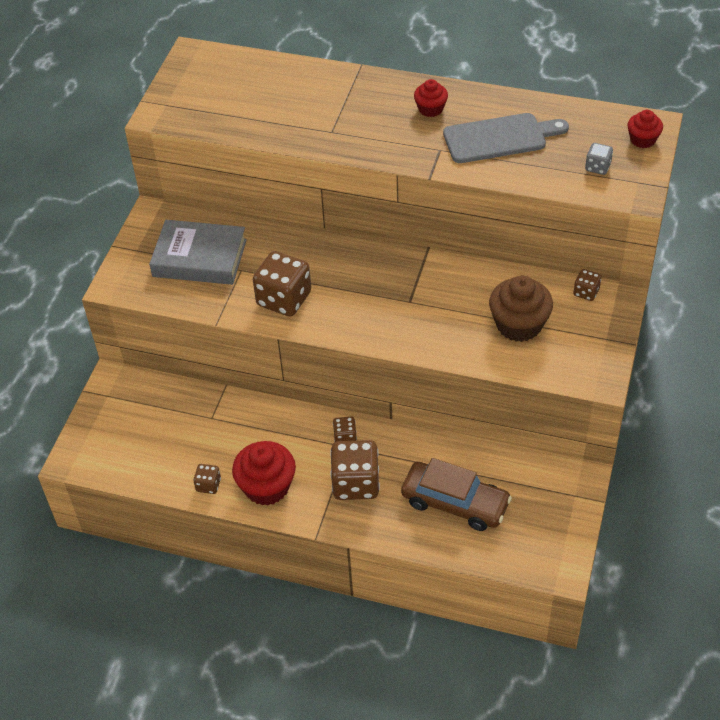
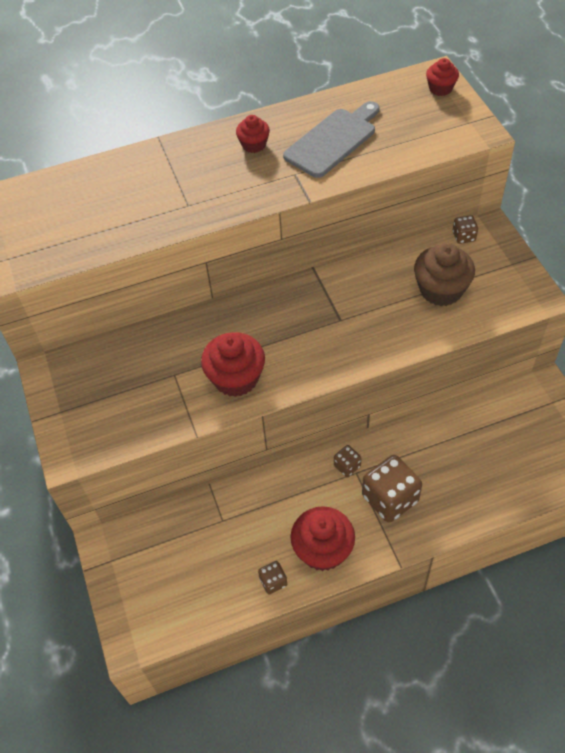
camera: 35 degrees left, 5 degrees up
(199, 258) = (127, 385): grey book -> none
(284, 299) = (236, 378): brown dice -> red cupcake
(455, 502) = (477, 464): brown car -> none
(597, 167) = (430, 125): grey dice -> none

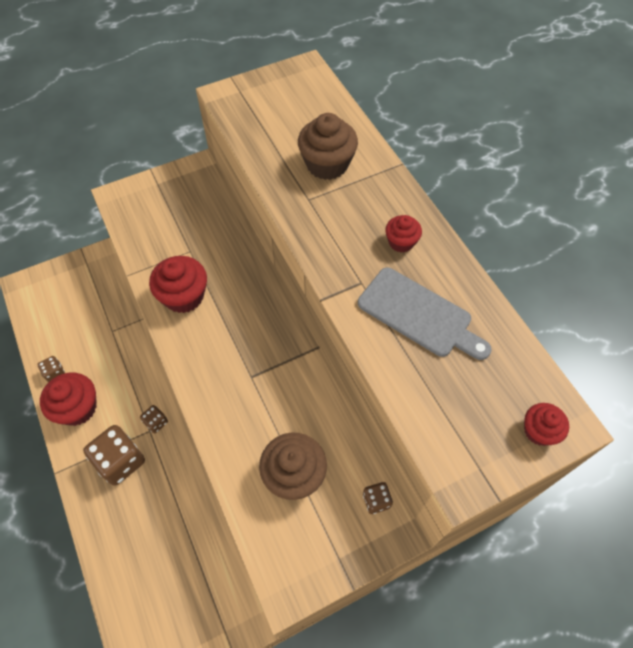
camera: 80 degrees right, 5 degrees up
(144, 189) = (327, 164): none -> brown cupcake

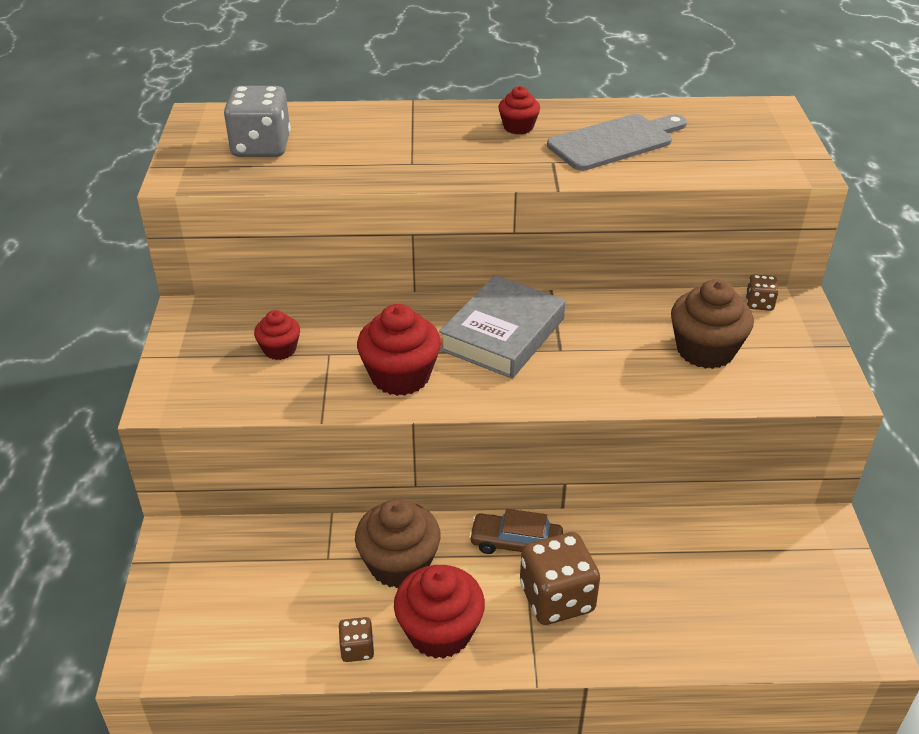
camera: 65 degrees left, 20 degrees down
(156, 422) = (516, 543): brown dice -> brown car
(252, 336) = (503, 334): none -> grey book
(283, 114) = (261, 147): none -> grey dice
(327, 164) = (371, 140): brown cupcake -> brown cupcake (399, 564)
(539, 431) = (772, 122): red cupcake -> red cupcake (279, 349)

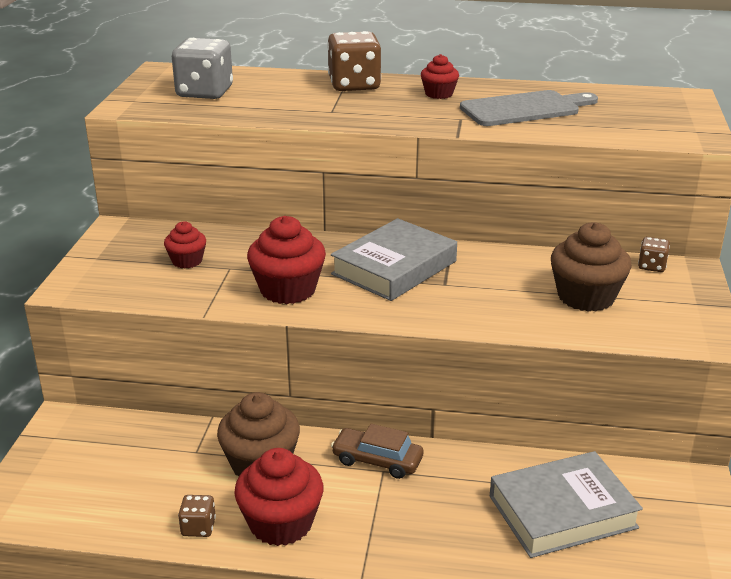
camera: 10 degrees right, 10 degrees down
(557, 598) = (403, 510): brown dice -> brown dice (354, 85)
(709, 577) = (562, 511): none -> grey book

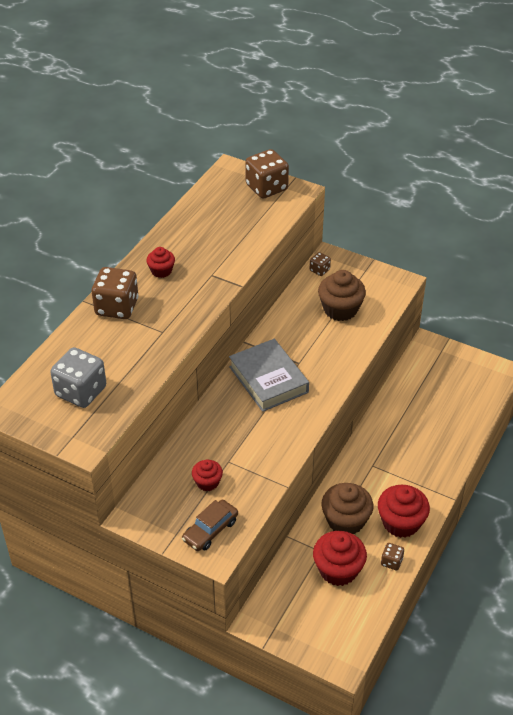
camera: 70 degrees left, 15 degrees up
(288, 290) = (272, 437): red cupcake -> red cupcake (338, 570)
(377, 460) = (363, 465): brown car -> brown car (210, 530)
(524, 109) = (212, 241): grey cutting board -> none
(562, 511) = (431, 403): grey book -> none
(678, 120) = (266, 188): none -> brown dice

